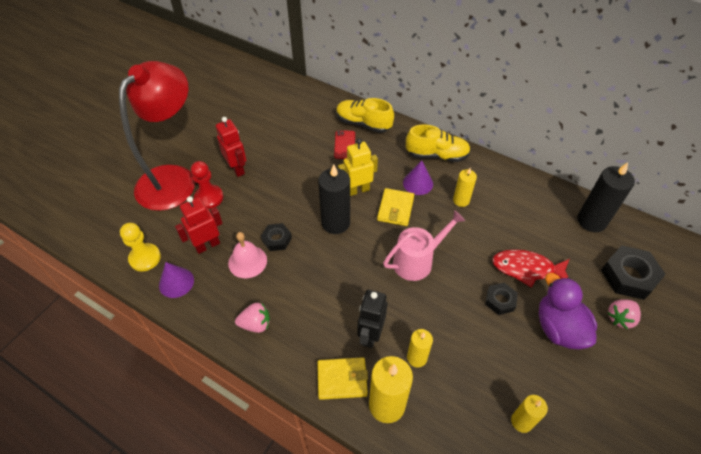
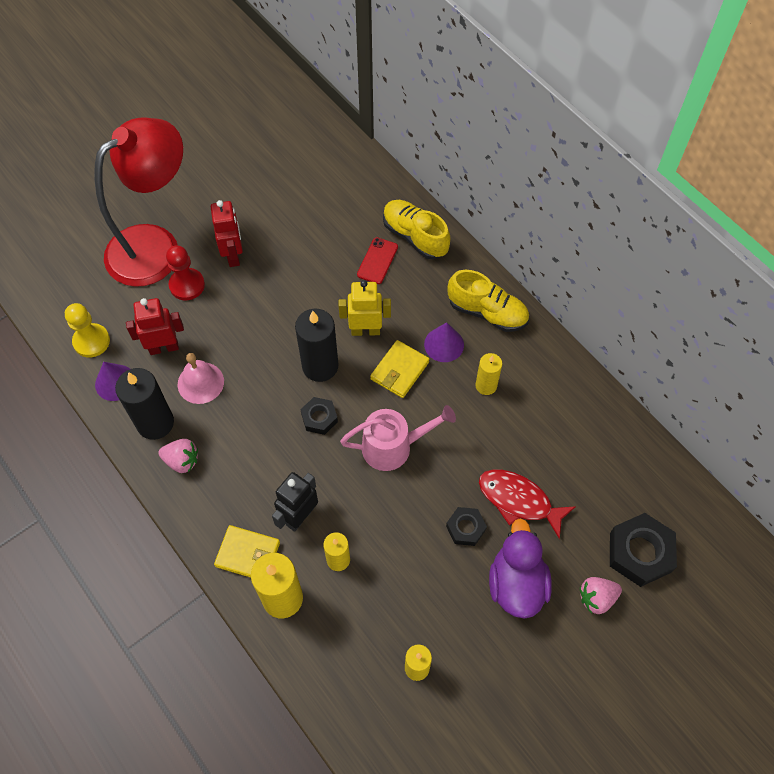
camera: 20 degrees right, 10 degrees up
(276, 239) = (243, 365): black nut -> black nut (319, 418)
(591, 221) = (637, 467): black candle -> black candle (155, 423)

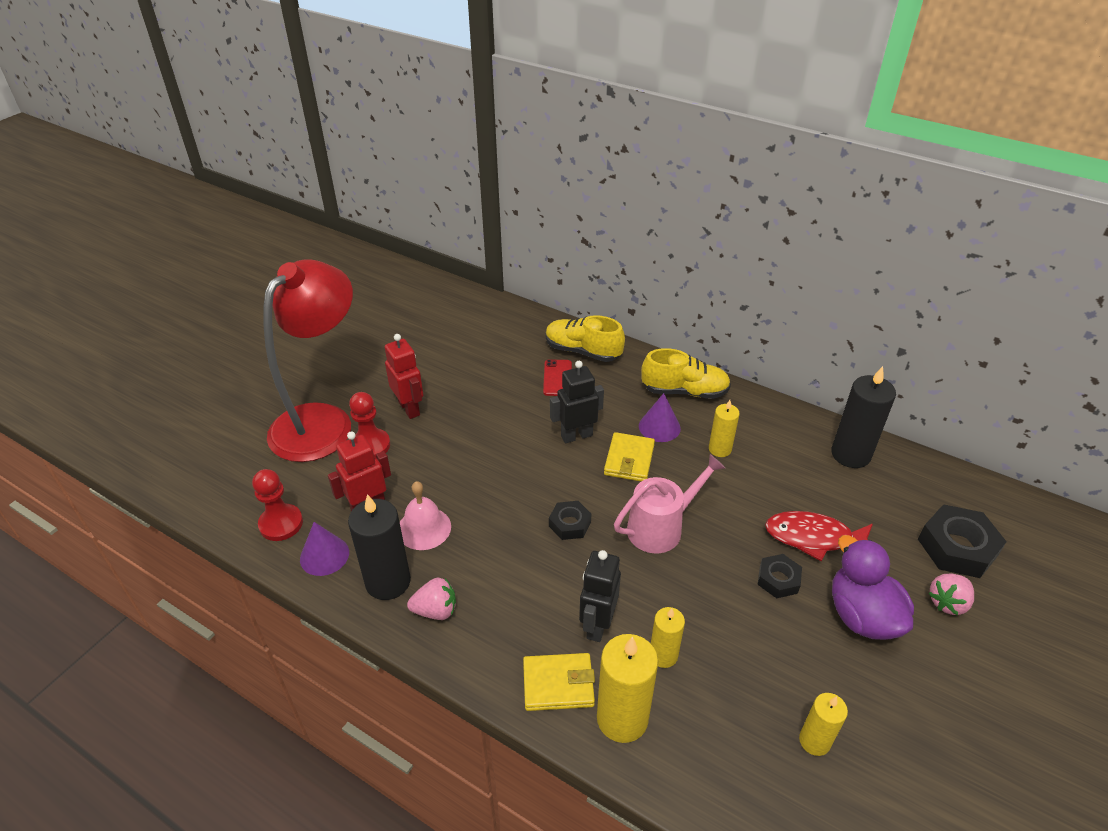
camera: 20 degrees left, 20 degrees down
(91, 341) = (281, 524): yellow pawn -> red pawn
(320, 366) = (546, 478): black candle -> black candle (850, 454)
(365, 330) = (576, 436): yellow robot -> black robot

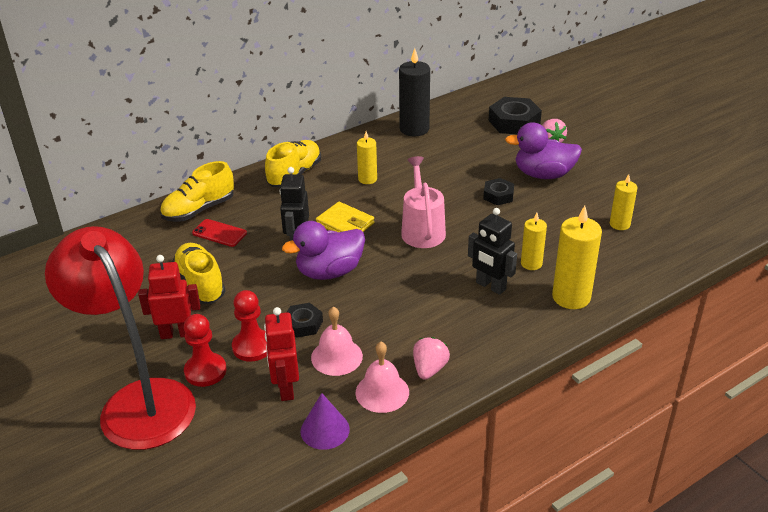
camera: 65 degrees left, 5 degrees down
(281, 524) = (262, 456): red pawn -> red pawn (252, 347)
(388, 582) = (382, 392): black candle -> pink bell
(479, 396) = (200, 284): none -> yellow shoe
(545, 476) = (329, 272): none -> purple duck
(558, 684) = (530, 319): yellow wallet -> none
(569, 524) = (388, 273): black nut -> black nut (303, 324)
(659, 427) = (322, 198): purple cone -> none
(814, 538) = (474, 169): red fish -> none

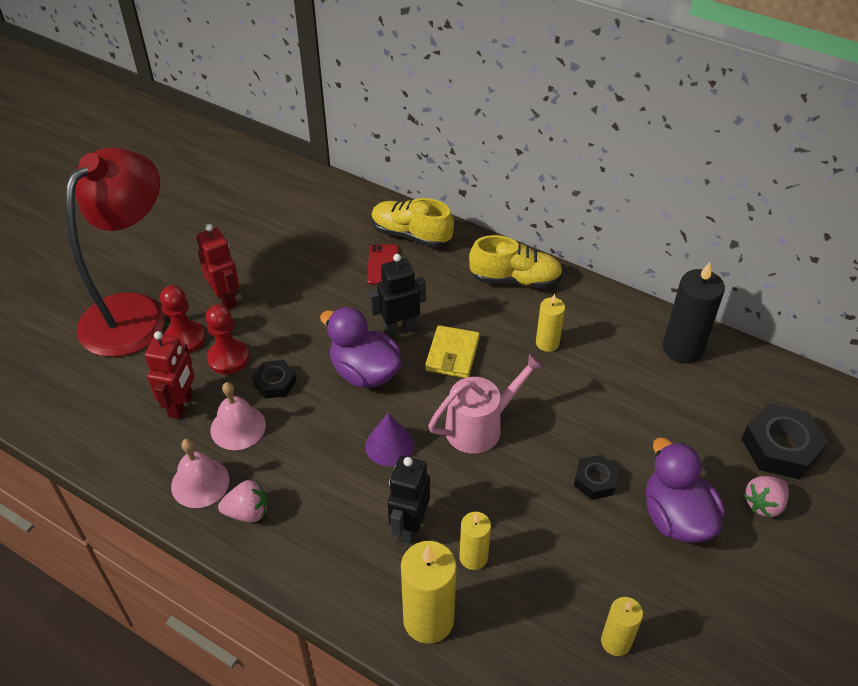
camera: 65 degrees right, 10 degrees up
(200, 284) = (300, 285): yellow shoe -> none
(286, 388) = (181, 405): red robot -> red robot turned 135 degrees clockwise
(325, 430) = (136, 456): purple cone -> purple cone (389, 445)

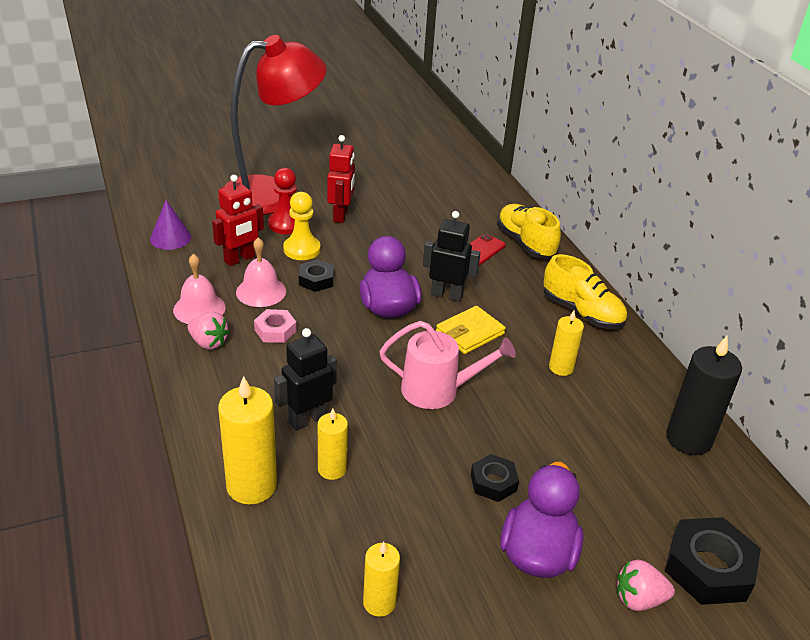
camera: 35 degrees right, 10 degrees down
(228, 358) = (302, 249): red pawn -> yellow pawn
(293, 459) = (275, 330): none -> pink nut
(389, 445) = (353, 362): purple cone -> purple cone (170, 238)

